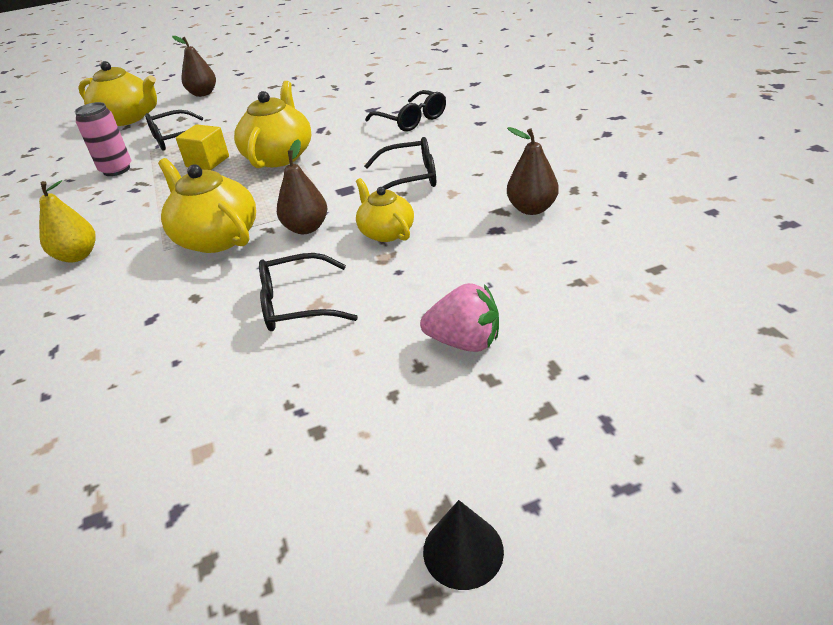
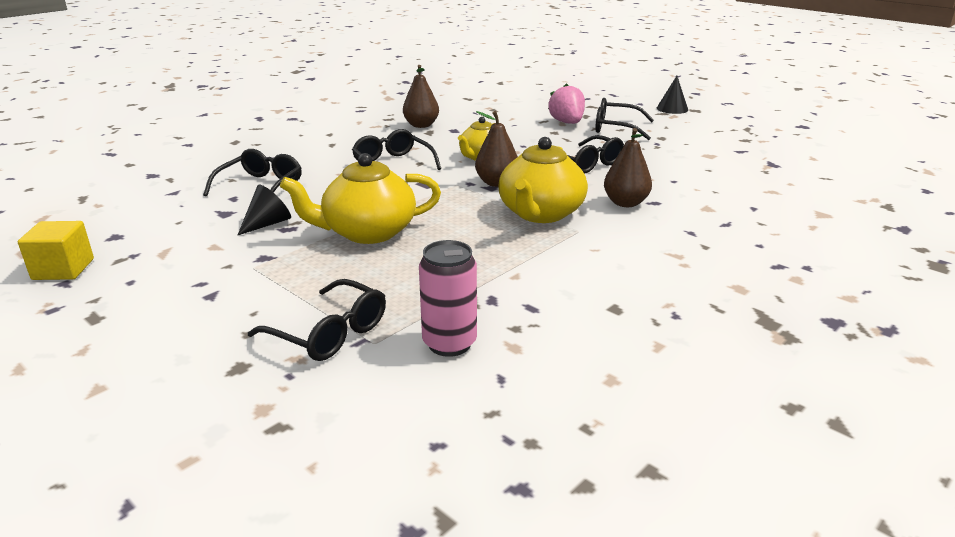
camera: 120 degrees left, 10 degrees down
(77, 256) = (632, 271): yellow pear -> none
(128, 118) = (234, 448): yellow teapot -> none
(203, 94) = (103, 394): brown pear -> brown pear (625, 203)
(207, 162) = (397, 274): yellow cube -> yellow cube (63, 269)
(336, 123) = (268, 224): none -> black cone
(401, 392) = (616, 128): none -> black glasses

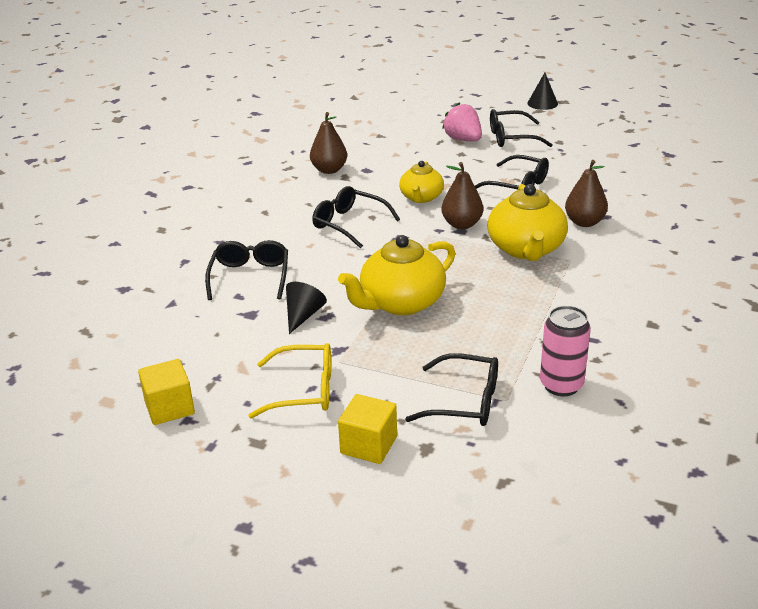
camera: 20 degrees left, 5 degrees up
(187, 348) = (369, 445): none -> yellow cube
(191, 284) = (304, 390): none -> yellow glasses

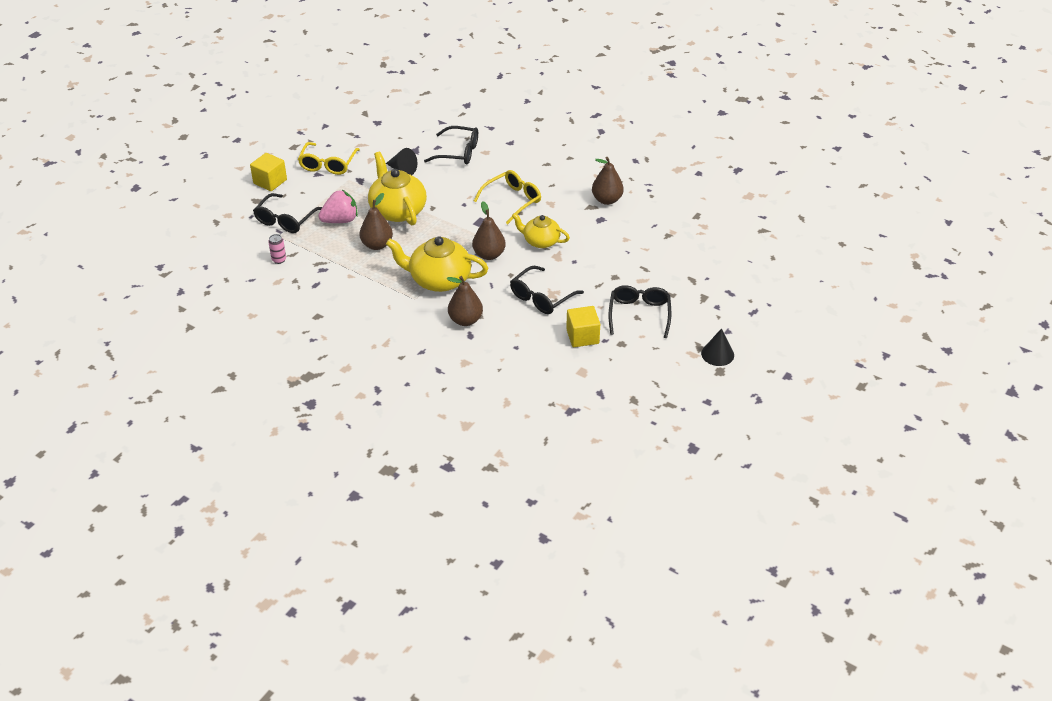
camera: 100 degrees right, 10 degrees up
(169, 407) = (338, 120): yellow cube -> yellow cube (582, 336)
(349, 224) = (512, 200): black glasses -> yellow glasses
(463, 139) = (644, 283): pink strawberry -> pink strawberry (340, 220)
(483, 305) = (377, 245): none -> brown pear
(561, 385) = (279, 260): pink can -> pink can, size x0.54

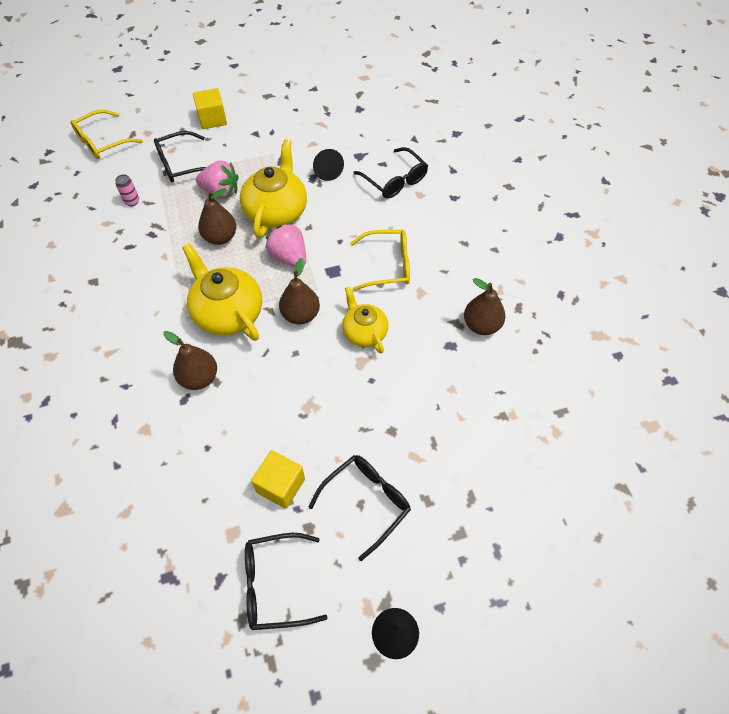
camera: 40 degrees right, 15 degrees up
(328, 164) = (274, 128): yellow glasses -> yellow glasses (102, 142)
(441, 230) = (289, 257): none -> pink strawberry
(541, 297) = (294, 403): black glasses -> black glasses (275, 584)

